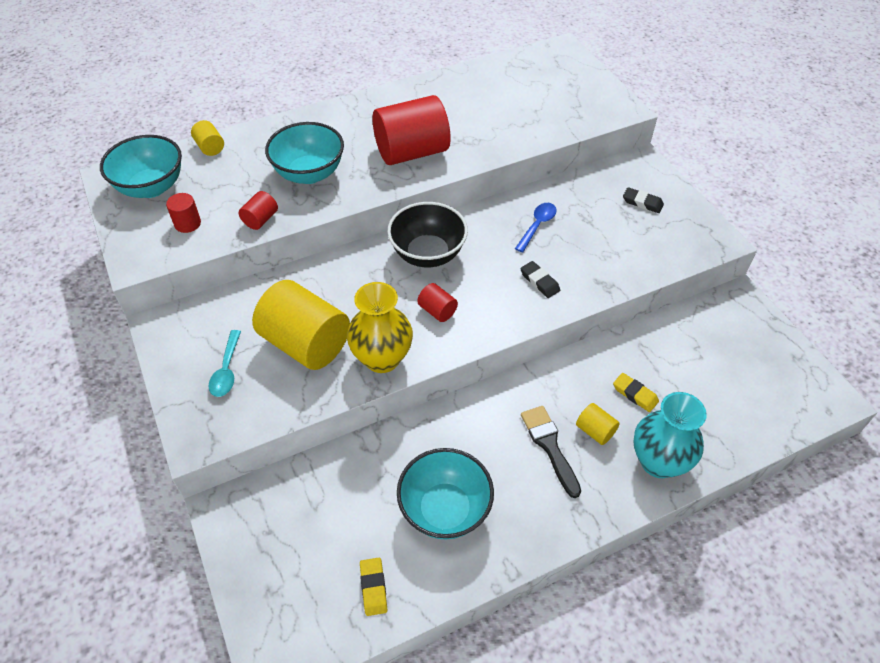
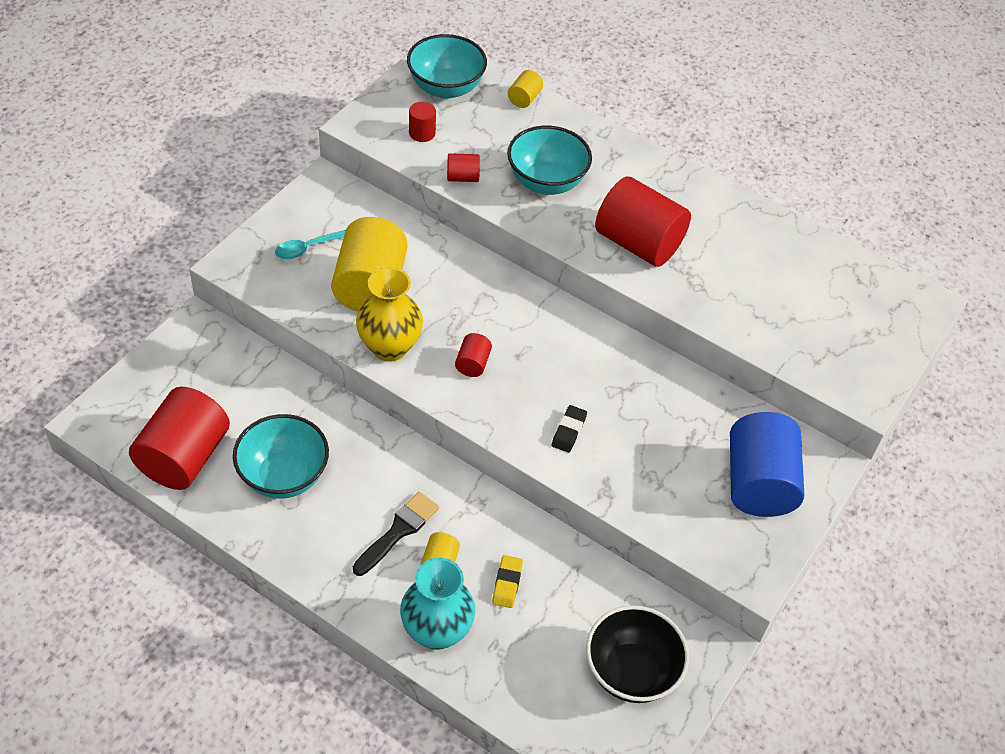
camera: 55 degrees right, 0 degrees up
(373, 587) = (184, 457): yellow eraser -> red cylinder
(428, 254) = (538, 326): black bowl -> black bowl (631, 671)
(537, 226) = (646, 400): blue spoon -> none
(642, 203) = (758, 483): black eraser -> blue cylinder

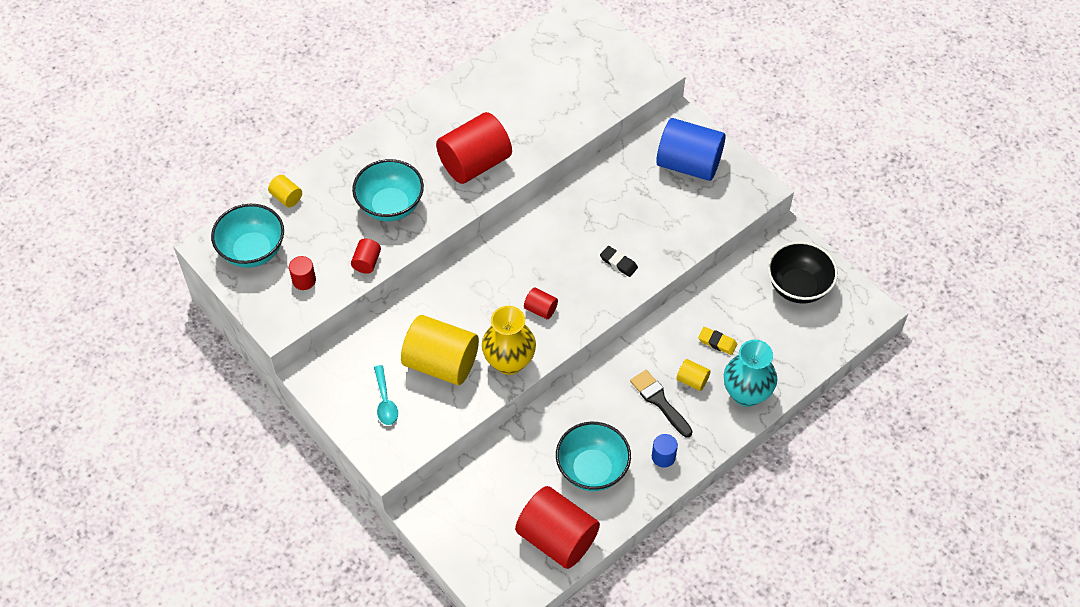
camera: 70 degrees left, 5 degrees up
(318, 549) = (663, 457): none -> blue cylinder

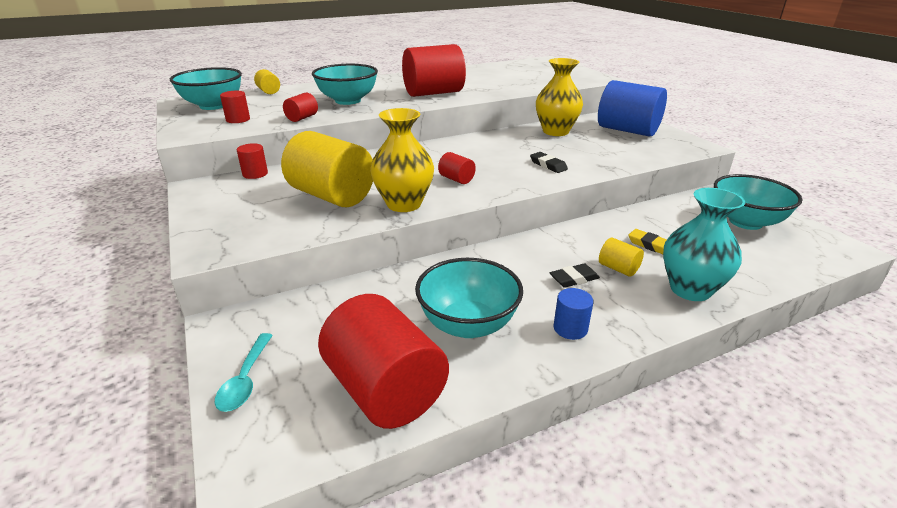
camera: 15 degrees right, 25 degrees down
(349, 342) = (255, 174): none -> red cylinder
(385, 401) = (251, 210): turquoise spoon -> turquoise spoon (245, 380)
(614, 183) = (555, 131): none -> yellow vase
(659, 401) = (574, 279): black brush -> black eraser
(798, 287) = (745, 222): black bowl -> turquoise bowl

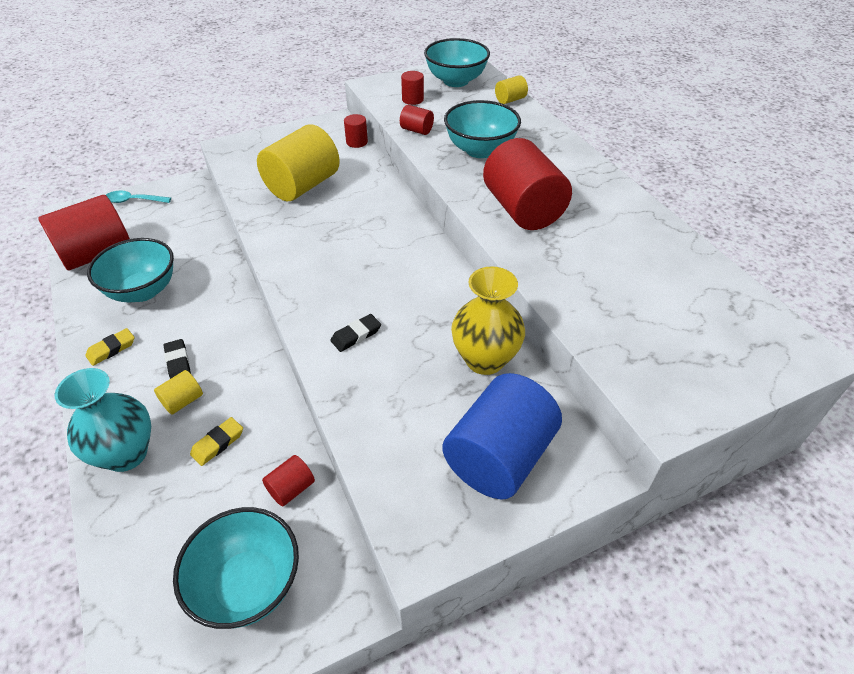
camera: 90 degrees right, 15 degrees up
(404, 204) = (276, 226): yellow vase -> none
(456, 179) = (326, 258): red cylinder -> red cylinder (291, 488)
(570, 328) = (111, 349): blue cylinder -> yellow eraser

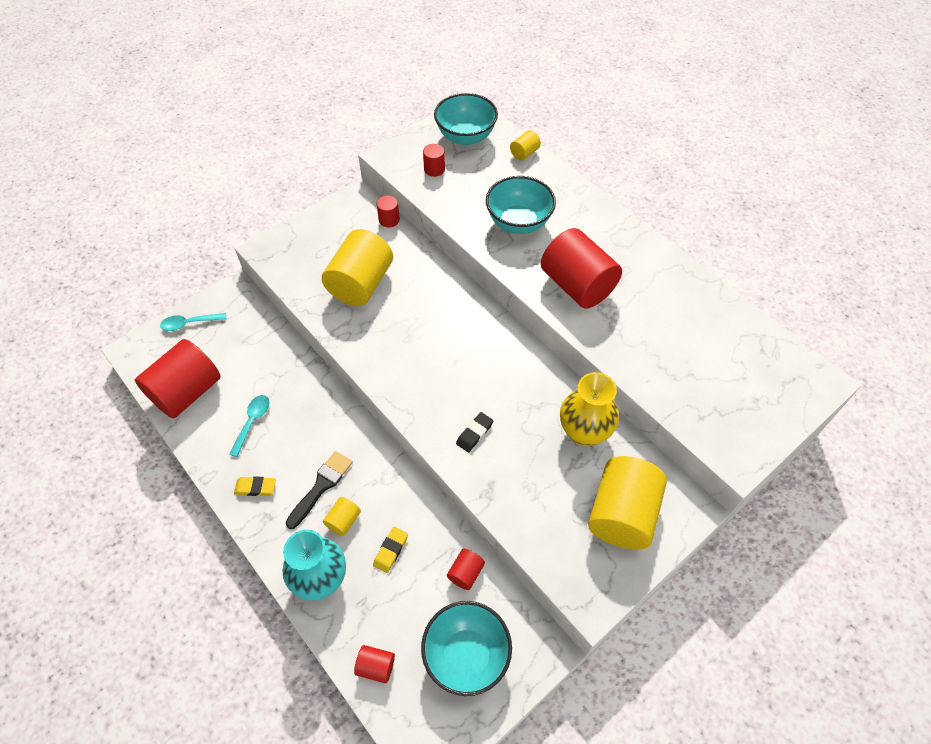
camera: 15 degrees left, 10 degrees up
(111, 349) = (255, 487): yellow eraser -> yellow eraser turned 60 degrees clockwise
(143, 290) = (252, 422): turquoise bowl -> turquoise spoon
(178, 362) = (321, 486): black eraser -> black brush
(416, 130) = (453, 209): red cylinder -> red cylinder (376, 666)
(499, 457) = (621, 514): blue cylinder -> yellow cylinder

